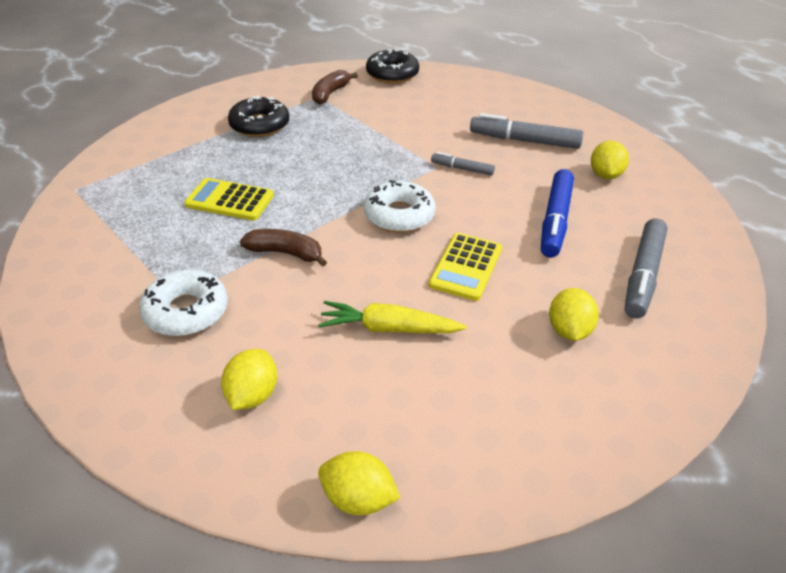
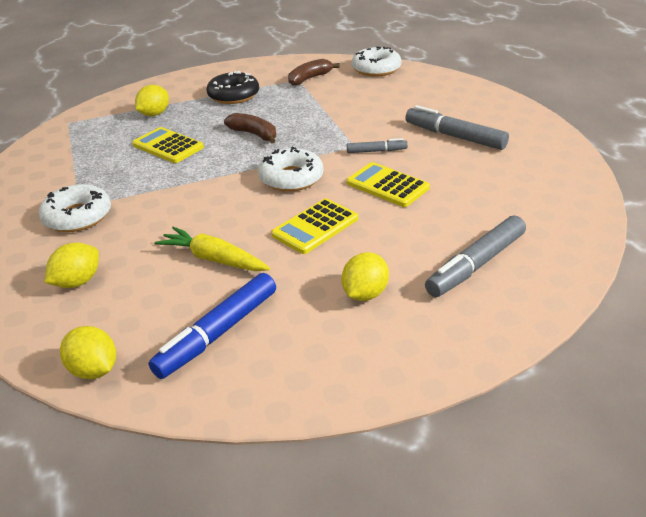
camera: 25 degrees right, 5 degrees down
(286, 253) = (179, 190): brown banana -> brown banana (254, 134)
(392, 74) = (376, 69): black donut -> white donut
(462, 169) = (376, 151): grey marker -> grey marker turned 135 degrees clockwise
(501, 206) = (387, 185): none -> yellow calculator
(555, 220) = (428, 205): blue marker -> blue marker (218, 333)
(605, 175) = (511, 176): yellow lemon -> yellow lemon (154, 114)

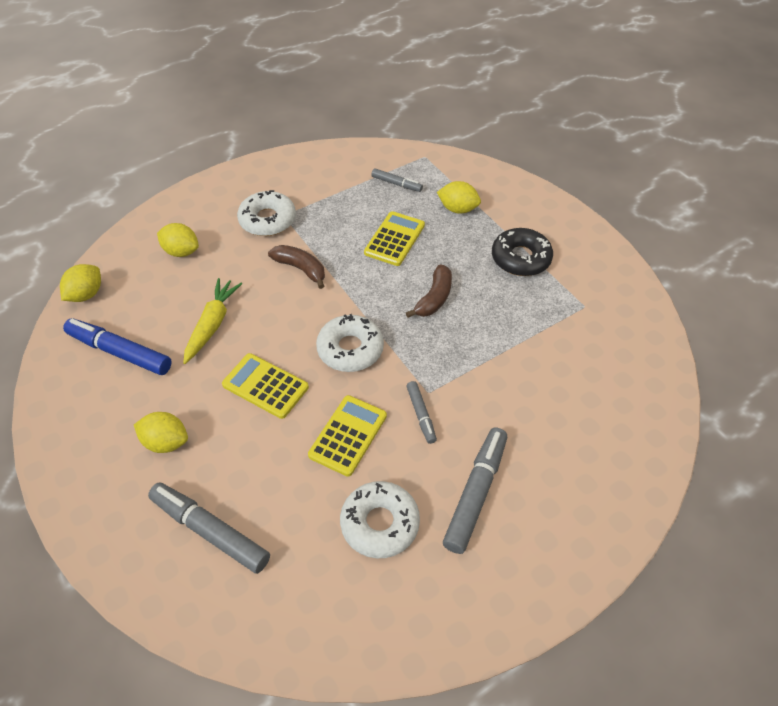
camera: 75 degrees right, 15 degrees up
(93, 139) = (396, 184): none -> grey marker
(310, 78) = (592, 317): brown banana -> brown banana (301, 269)
(376, 69) = (649, 382): white donut -> white donut (380, 523)

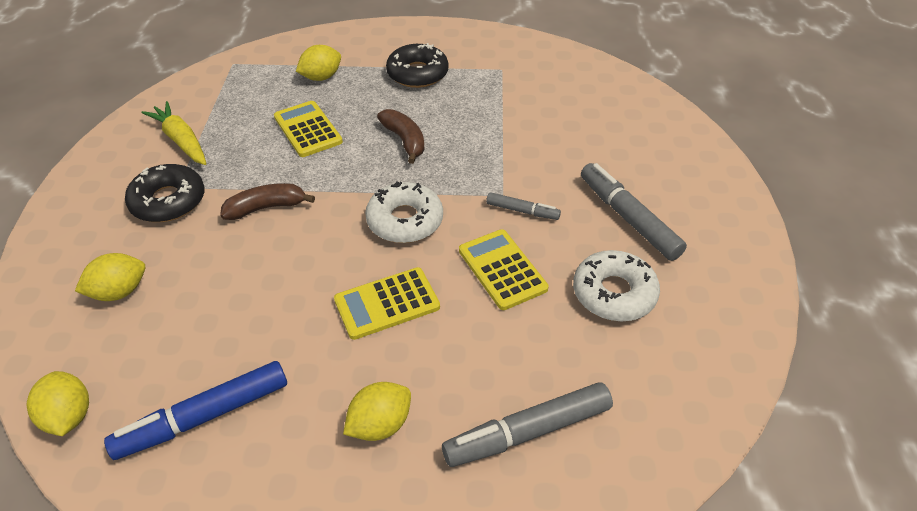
camera: 55 degrees left, 5 degrees down
(212, 324) = (259, 311): yellow carrot -> yellow carrot (181, 141)
(267, 220) = (168, 201): white donut -> black donut
(396, 184) = (242, 95): grey marker -> none

